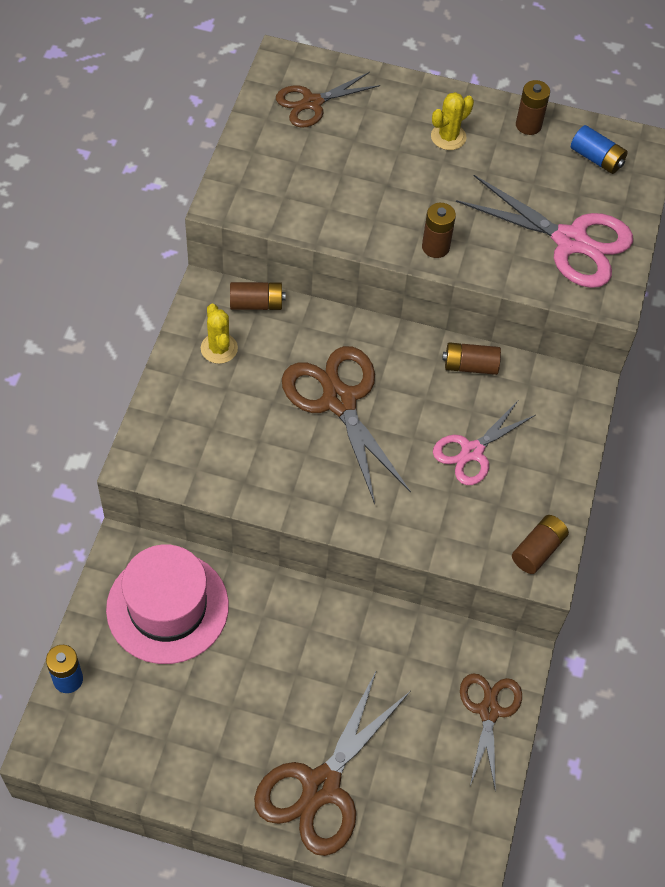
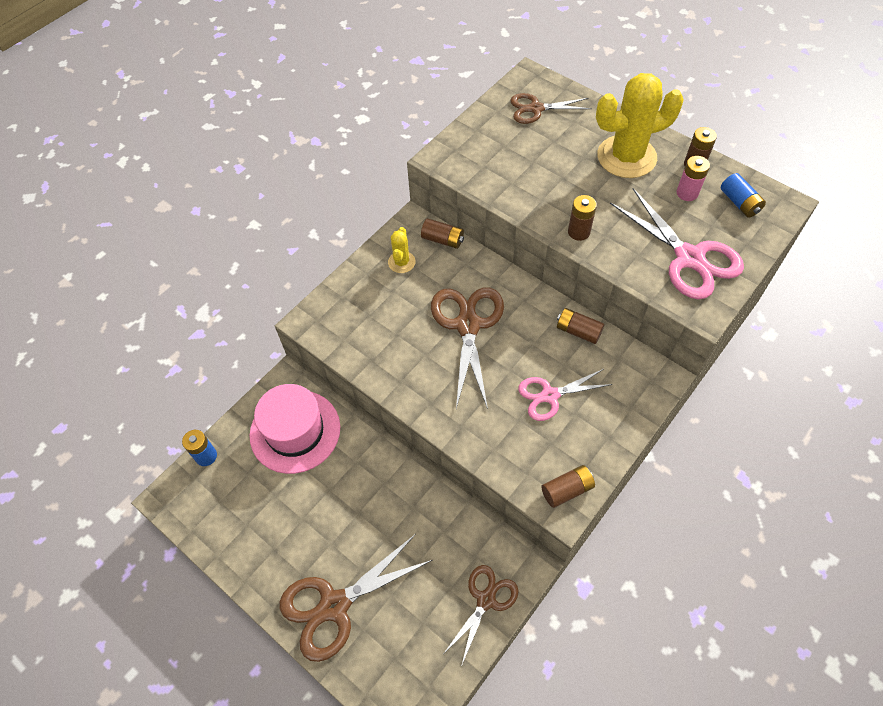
camera: 30 degrees right, 0 degrees up
(448, 137) = (626, 157): yellow cactus -> yellow cactus, size x2.11
(535, 163) = (687, 193): none -> pink battery

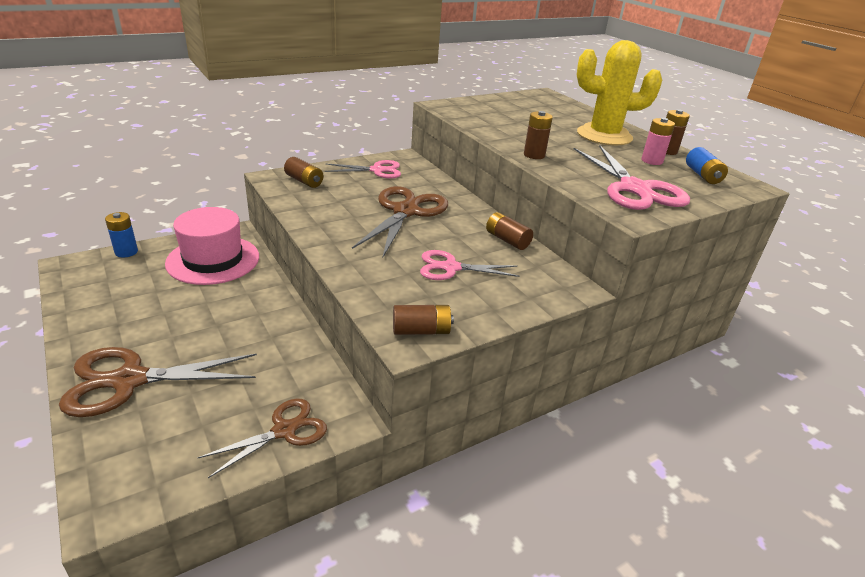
camera: 15 degrees right, 25 degrees down
(401, 262) = (377, 170): yellow cactus -> pink scissors
(443, 240) = (421, 169): brown battery -> brown battery (304, 181)
(535, 109) = (539, 104): brown scissors -> none

